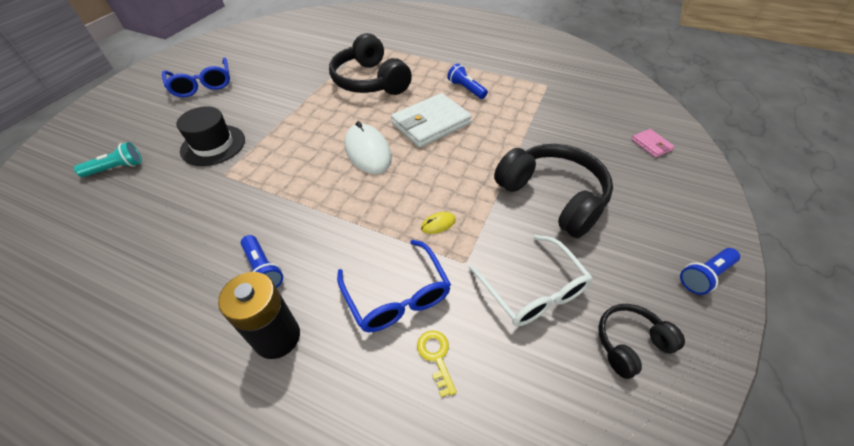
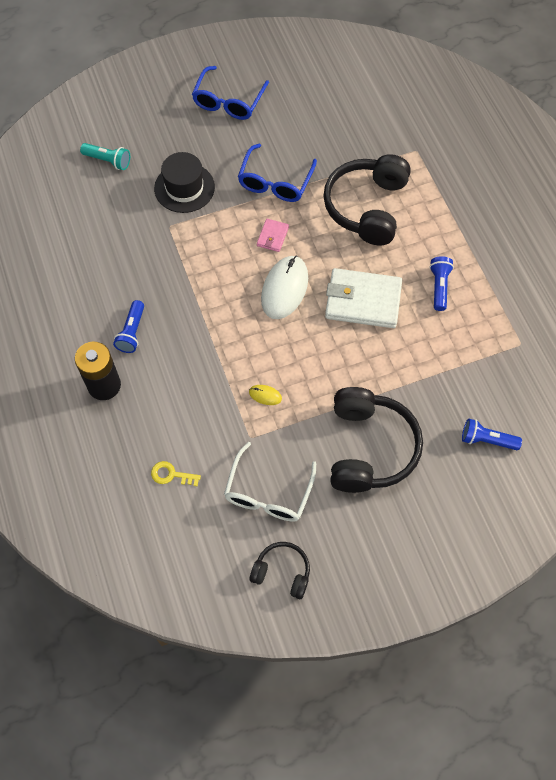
camera: 45 degrees right, 15 degrees up
(397, 295) = (188, 420): blue glasses -> blue glasses (275, 182)
(436, 357) = (171, 474): yellow key -> yellow key turned 105 degrees counterclockwise
(651, 145) = (516, 480): pink wallet -> pink wallet (272, 236)
(704, 276) = (388, 590): blue flashlight -> blue flashlight (487, 440)

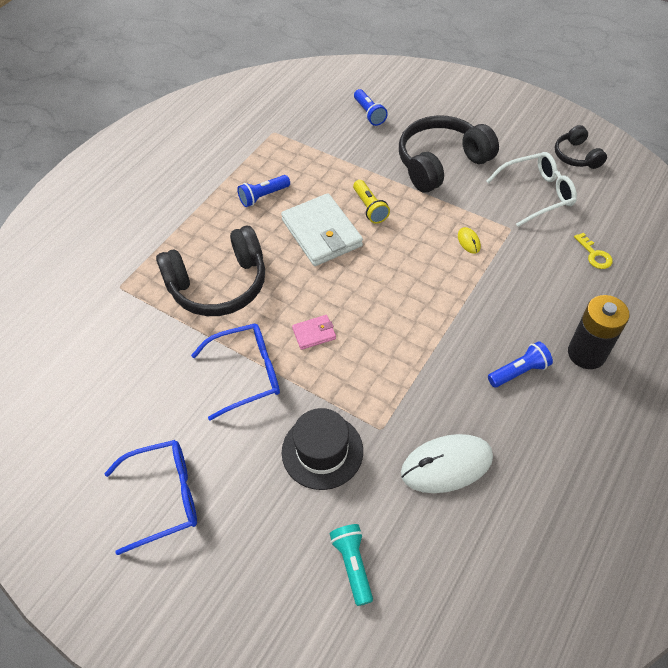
camera: 125 degrees left, 10 degrees down
(284, 288) = (361, 290): white mouse -> white mouse (446, 465)
(362, 352) = (370, 208): none -> yellow flashlight

